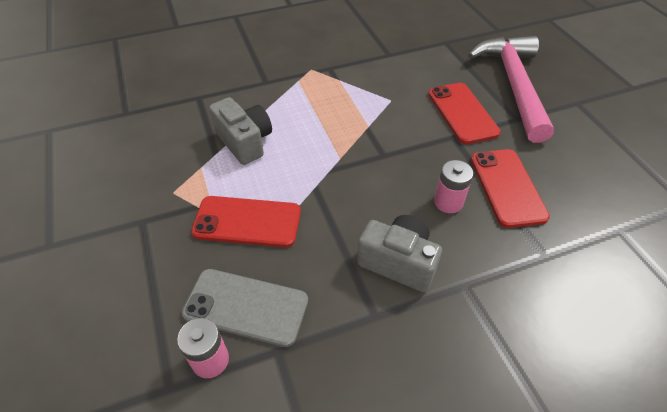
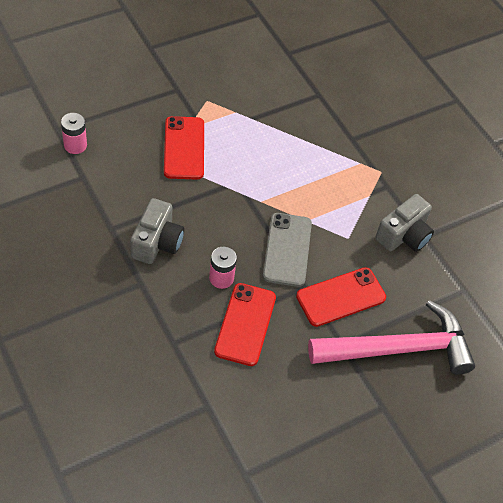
camera: 75 degrees right, 5 degrees up
(245, 142) = (268, 135): grey camera -> grey camera (404, 236)
(246, 307) = (113, 157): grey phone -> grey phone (287, 249)
(507, 187) = (245, 324): red phone -> red phone turned 60 degrees counterclockwise

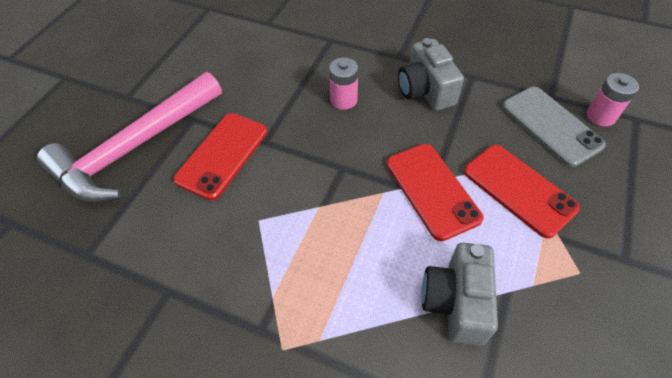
camera: 150 degrees right, 0 degrees up
(245, 324) = (289, 82): red phone -> red phone (432, 190)
(287, 249) = (310, 162): grey phone -> grey phone (551, 125)
(404, 236) = (194, 271): grey camera -> grey camera (456, 301)

